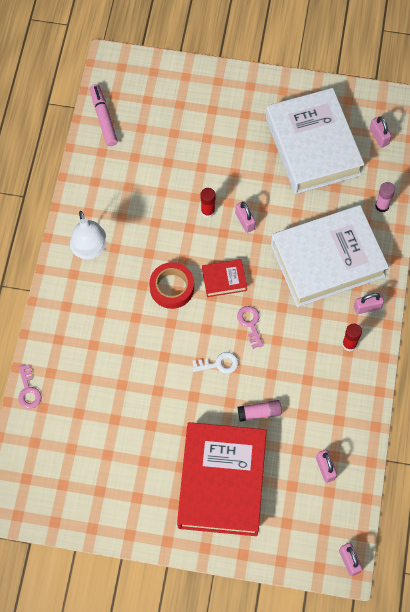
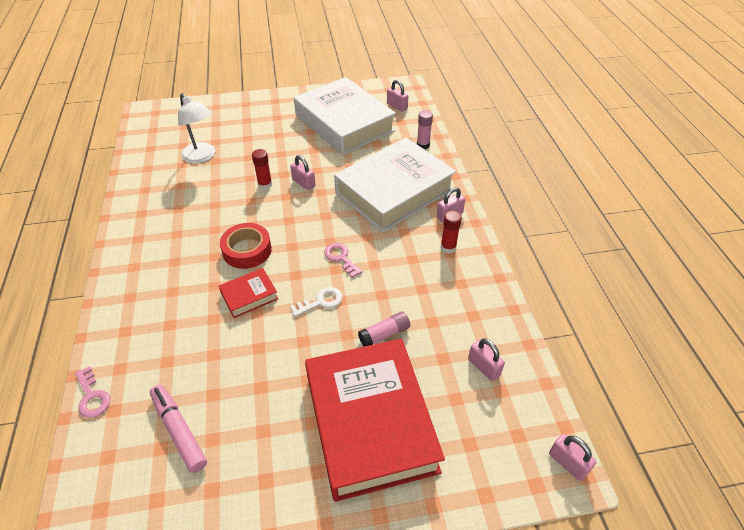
camera: 20 degrees left, 20 degrees down
(90, 250) = (149, 242): white lamp -> white lamp (202, 157)
(103, 118) = (145, 146): pink marker -> pink marker (179, 431)
(224, 280) = (300, 230): red book -> red book (249, 296)

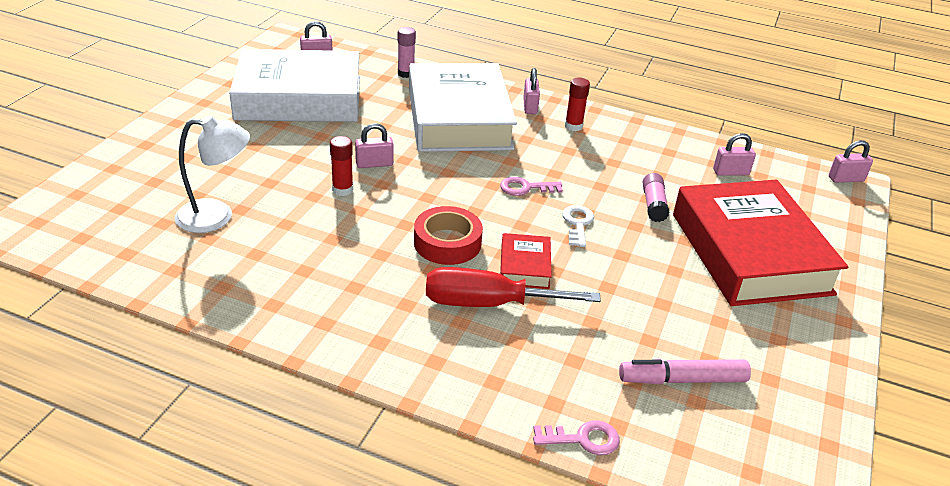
camera: 60 degrees left, 10 degrees down
(198, 296) = (488, 304): none -> red screwdriver
(370, 422) = (750, 253): red book -> red book turned 60 degrees clockwise

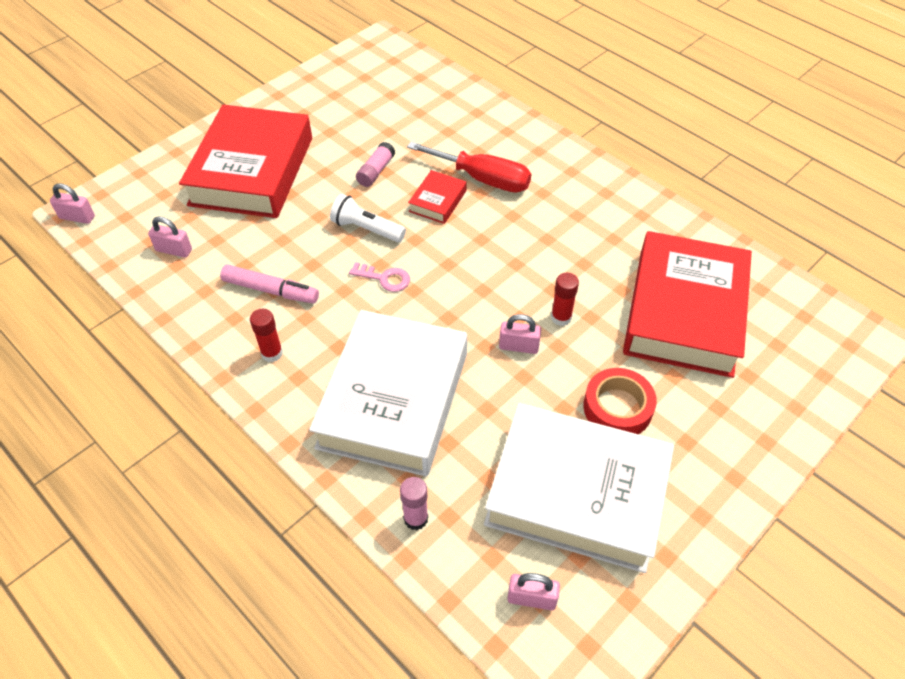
camera: 155 degrees left, 15 degrees up
(216, 216) = (684, 312): white lamp -> red book
(447, 243) = (488, 236): red tape -> red tape (617, 408)
(530, 106) = (296, 401): pink padlock -> none
(577, 223) = (366, 229): white key -> white flashlight
(583, 439) = (472, 92): pink key -> none
(653, 205) = (284, 232): pink glue stick -> pink glue stick (376, 171)
(682, 380) = (389, 106): pink marker -> pink marker (270, 290)

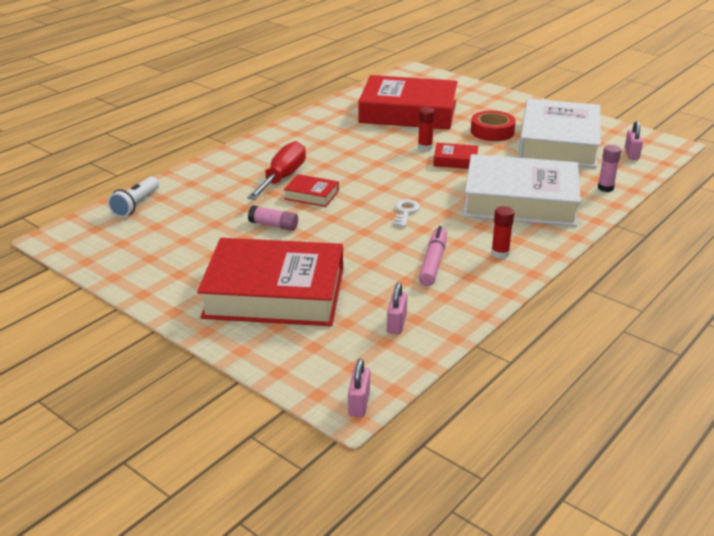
camera: 95 degrees left, 20 degrees down
(366, 229) = (350, 224): white flashlight -> white flashlight (136, 205)
(385, 278) = (405, 212): pink key -> white key
(518, 346) = (455, 160): pink padlock -> red book

